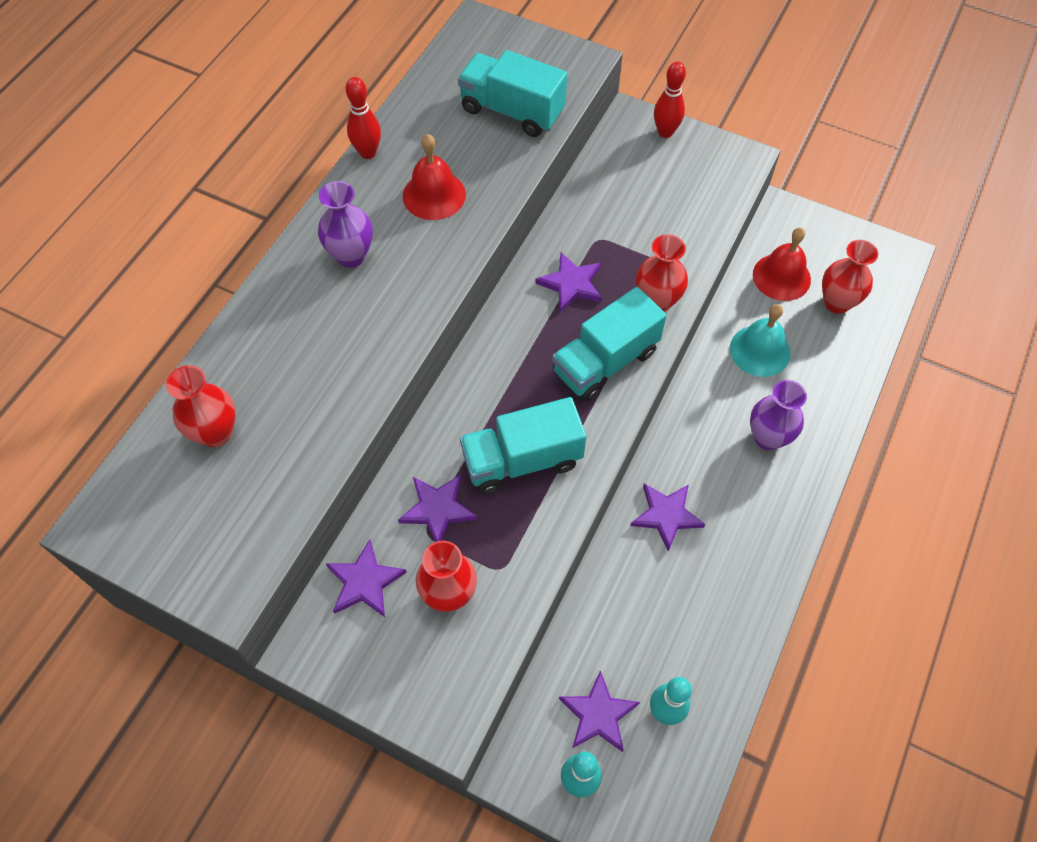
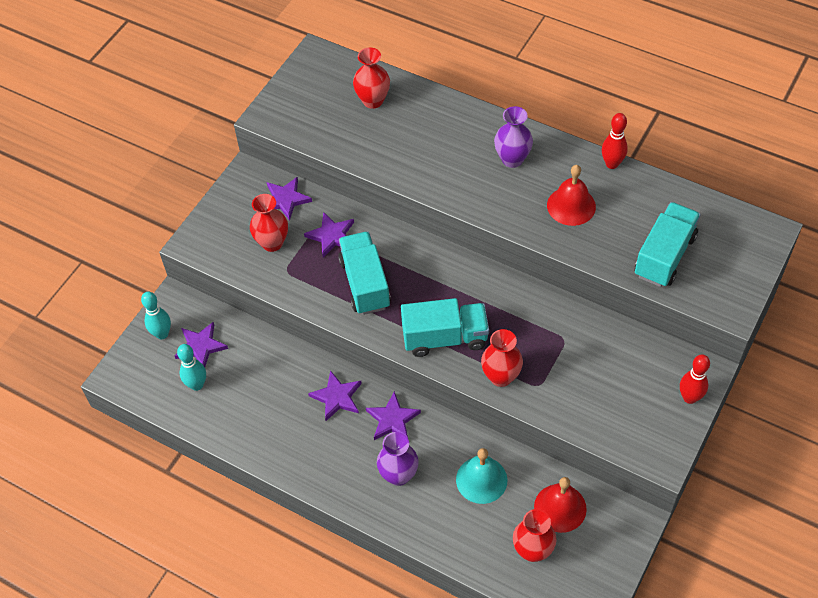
camera: 95 degrees right, 5 degrees down
(571, 284) = (518, 318): purple star -> purple star (392, 419)
(605, 361) = (445, 338): turquoise truck -> turquoise truck turned 120 degrees clockwise

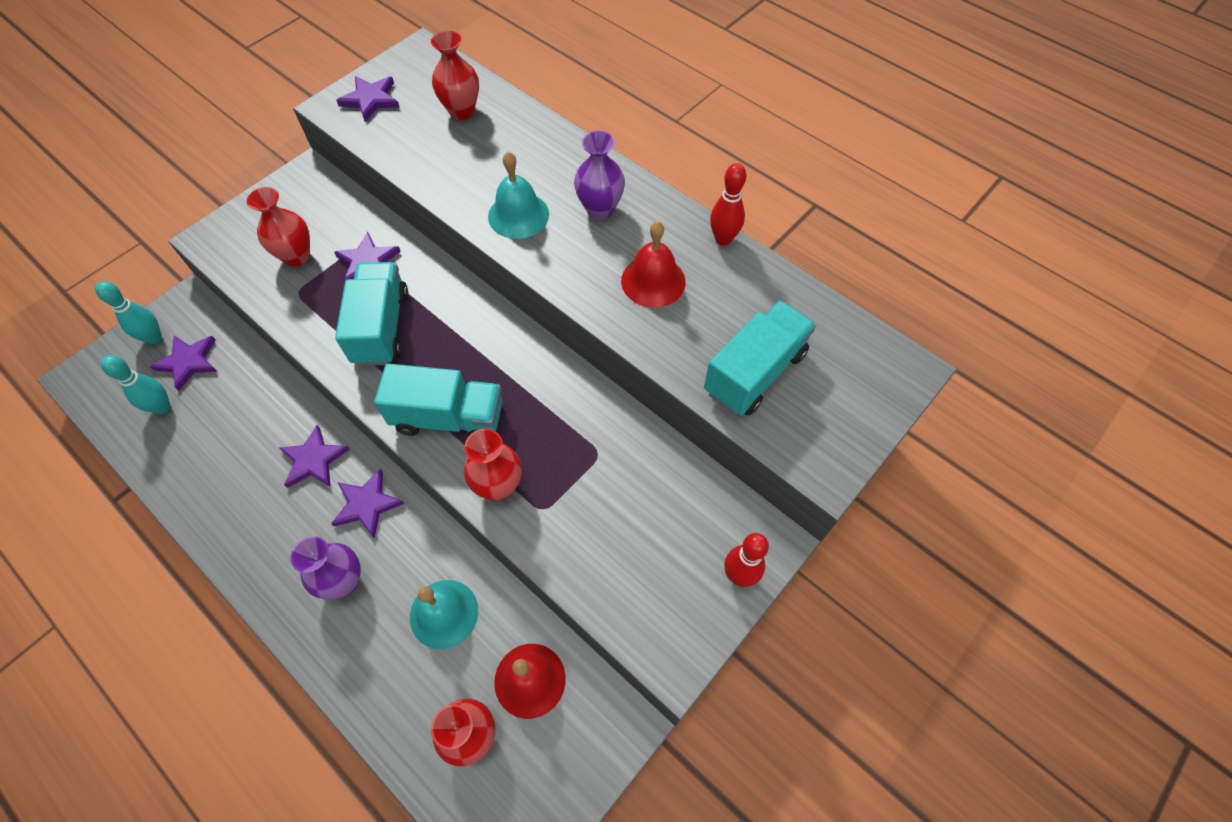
camera: 10 degrees right, 5 degrees up
(285, 199) = (335, 210): purple star -> purple star (371, 100)
(452, 176) = (518, 215): none -> turquoise bell

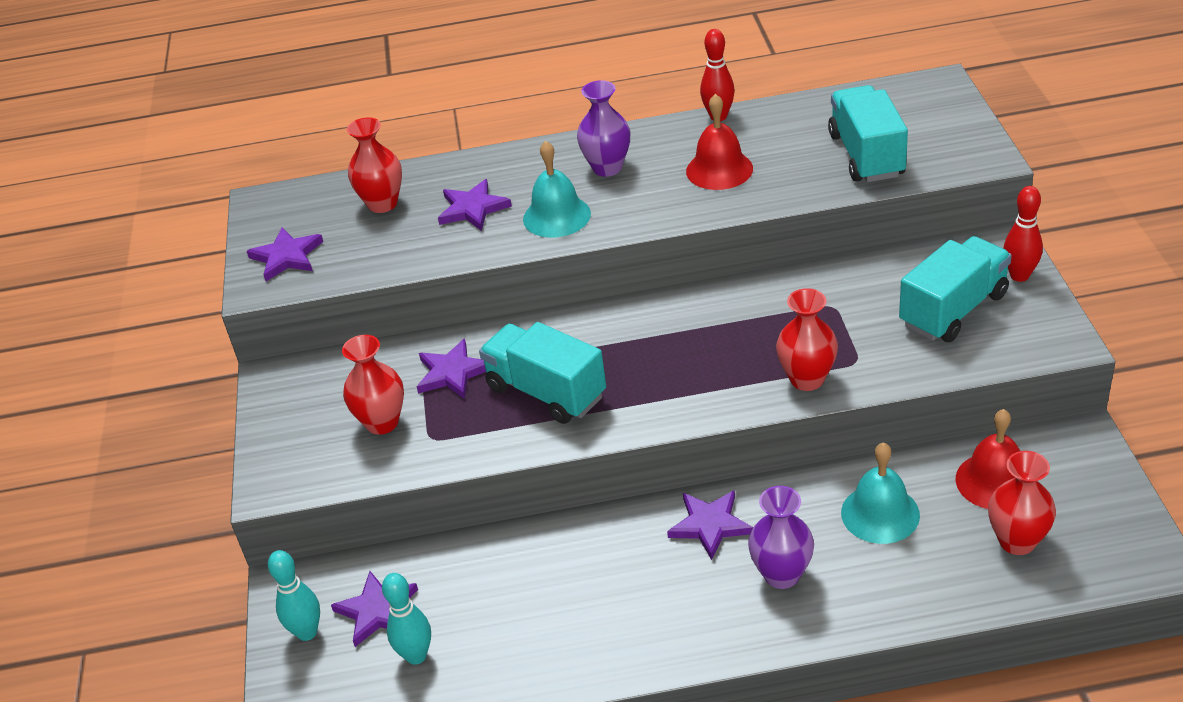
camera: 45 degrees left, 20 degrees down
(313, 460) = (617, 548): purple star -> purple star (472, 209)
(449, 417) = (701, 384): turquoise truck -> turquoise truck (953, 310)

